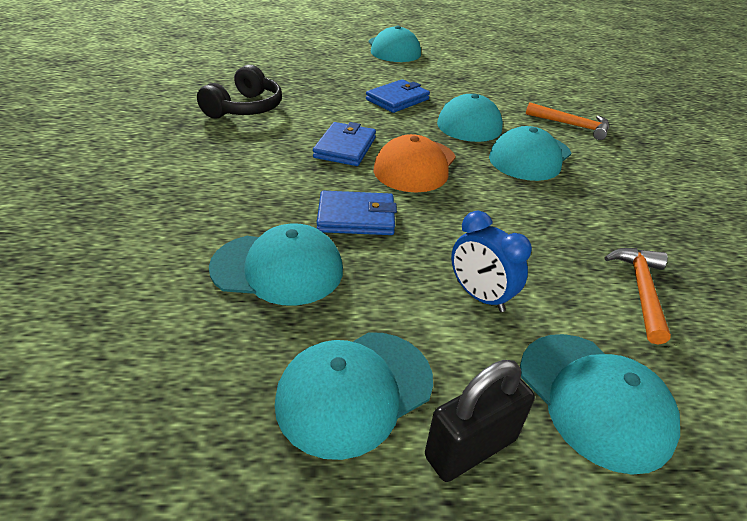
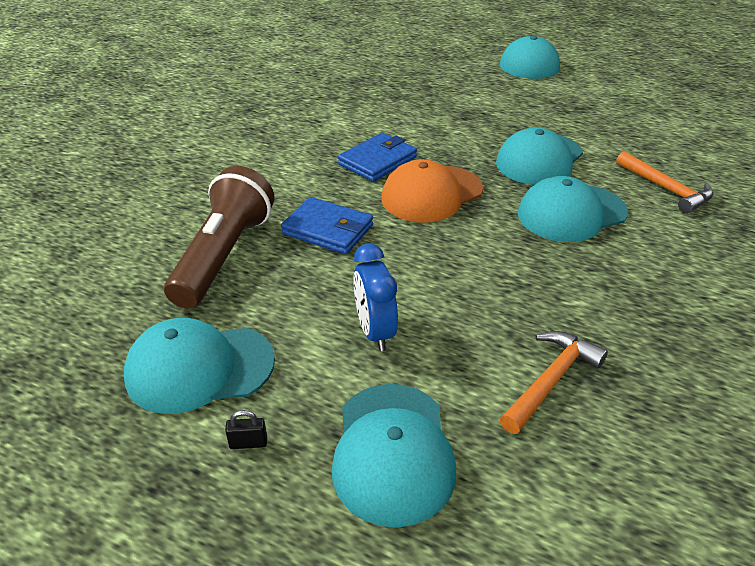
camera: 30 degrees right, 0 degrees up
(245, 108) = (317, 103): black headphones -> none
(278, 268) = (224, 255): turquoise cap -> brown flashlight
(397, 99) = (479, 120): blue wallet -> none
(470, 448) = (248, 443): black padlock -> black padlock, size x0.42

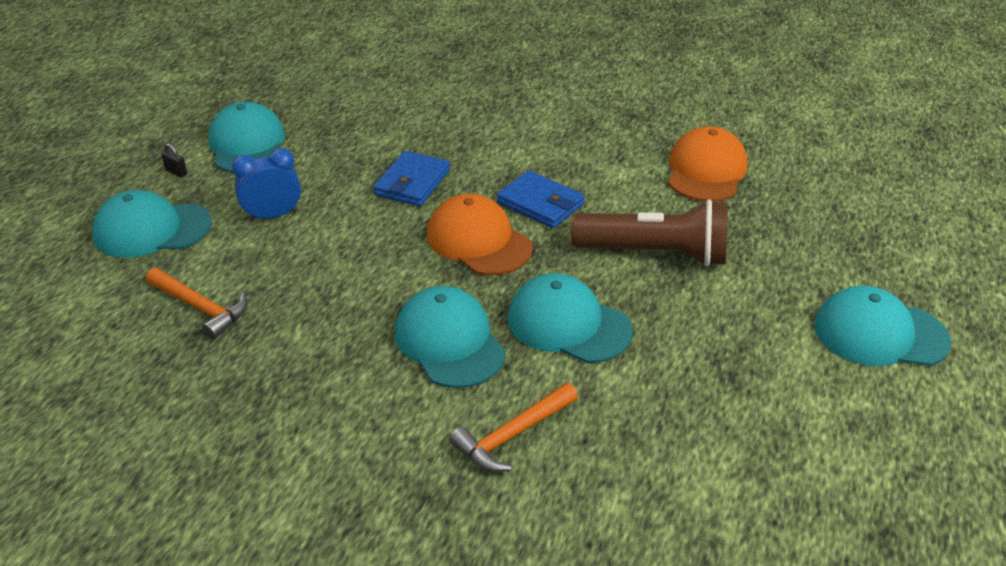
camera: 85 degrees right, 0 degrees up
(224, 255) = (375, 136): brown flashlight -> brown flashlight (655, 253)
(248, 443) = (176, 172): black padlock -> black padlock turned 45 degrees counterclockwise
(345, 89) = (706, 171): none -> orange cap

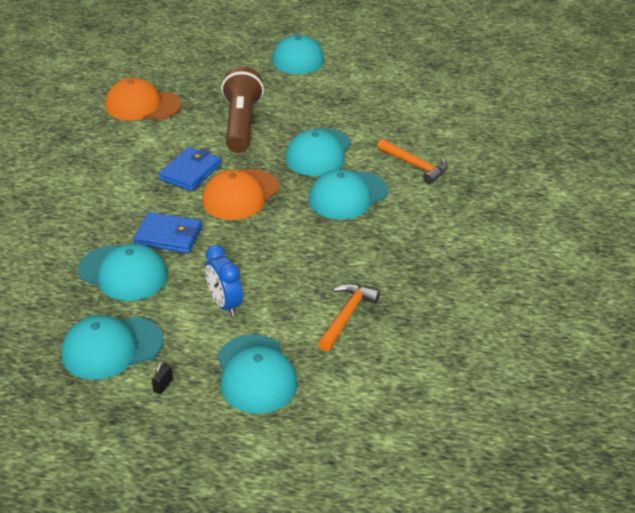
camera: 100 degrees left, 0 degrees up
(358, 152) = (123, 273): none -> turquoise cap

